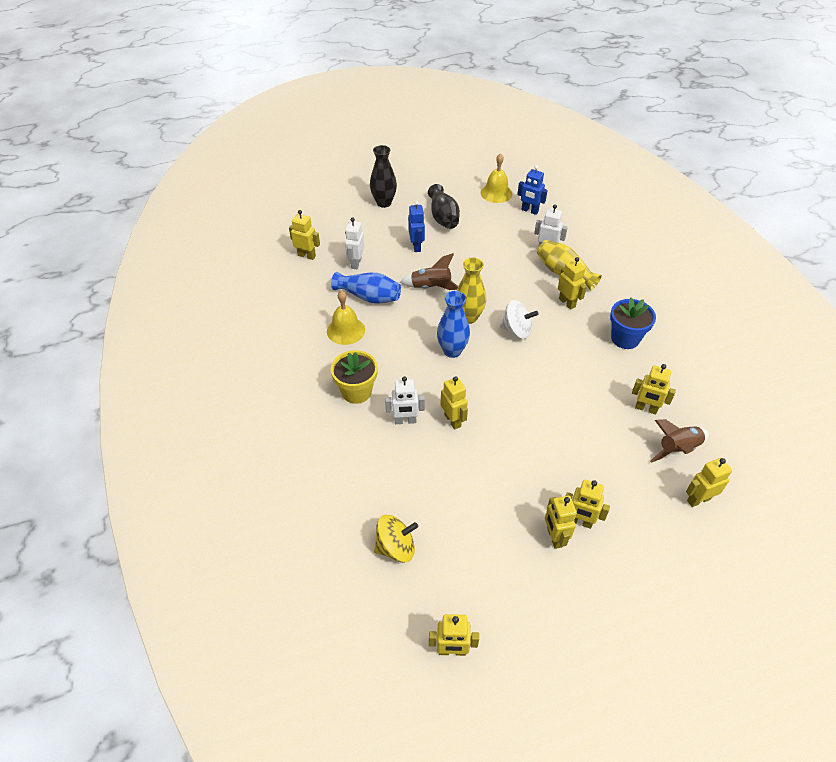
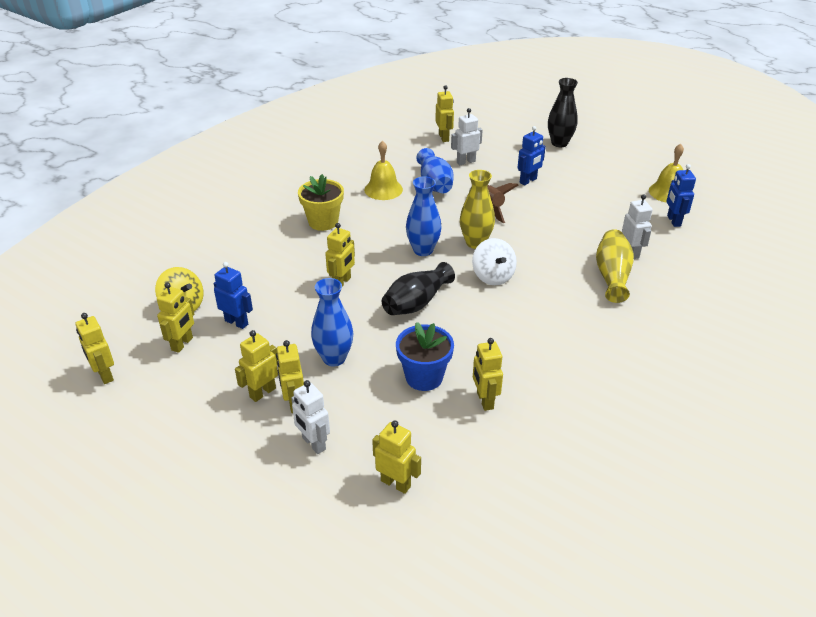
camera: 55 degrees right, 10 degrees down
(405, 421) = (316, 258): white robot -> white robot (313, 443)
(443, 217) = (587, 178): black vase -> black vase (416, 303)
(451, 516) = (236, 322): none -> blue robot
(544, 471) = (334, 358): none -> blue vase
(567, 303) = (571, 293): yellow robot -> yellow robot (182, 344)
(625, 338) = (570, 351): blue flower pot -> blue flower pot (424, 377)
(677, 449) = (451, 444): brown rocket -> none

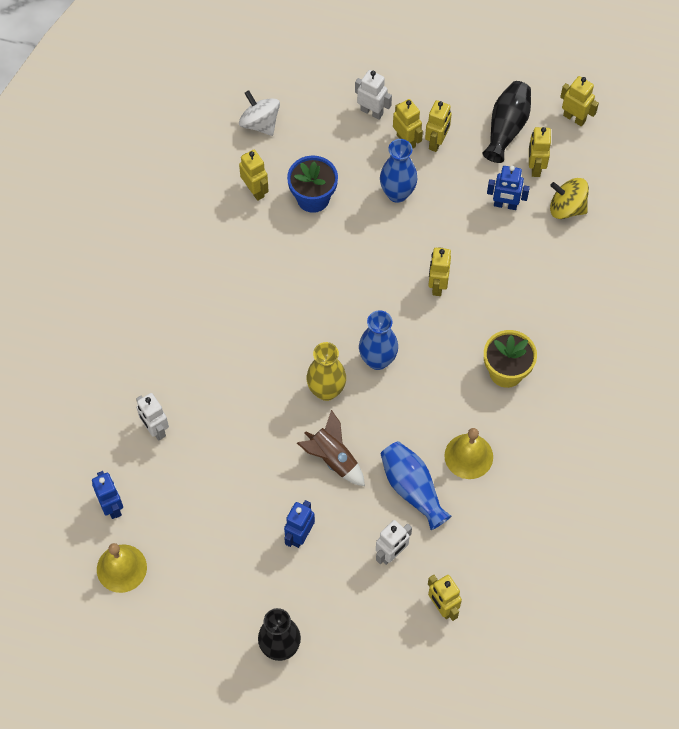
camera: 160 degrees right, 25 degrees up
(396, 483) = (297, 100): yellow robot -> none
(416, 303) = (353, 281): black vase -> black vase (506, 128)
(493, 276) = (292, 343): white spinning top -> white spinning top (260, 123)
(612, 276) = (171, 383): yellow vase -> none

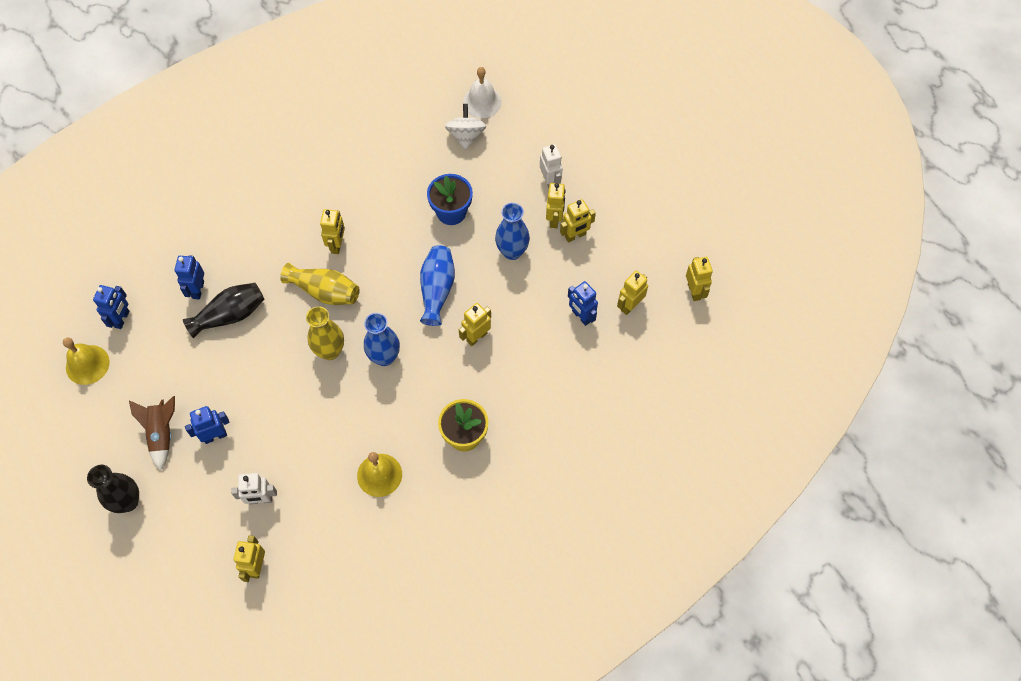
camera: 40 degrees right, 0 degrees up
(155, 429) = (198, 290): white robot -> blue robot
(244, 83) = (482, 102): none -> white bell
(255, 190) = (418, 179): yellow robot -> yellow robot (337, 245)
(271, 345) = (325, 292): none -> yellow vase
(333, 458) = (288, 401): brown rocket -> brown rocket (162, 434)
(412, 489) = (319, 466): blue vase -> blue vase (437, 290)
(506, 128) = (636, 262): black vase -> black vase (230, 315)
(567, 208) = (624, 352): yellow spinning top -> none

